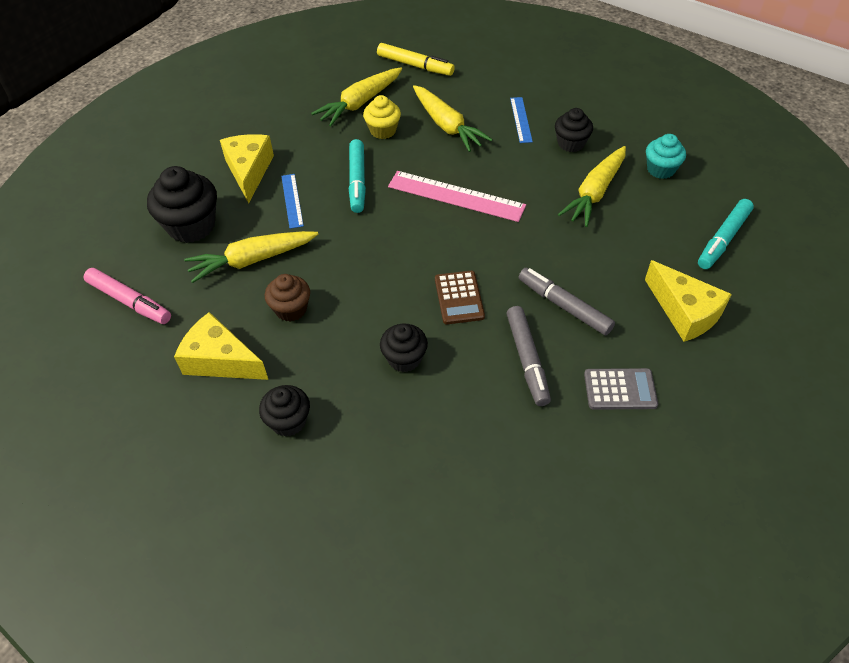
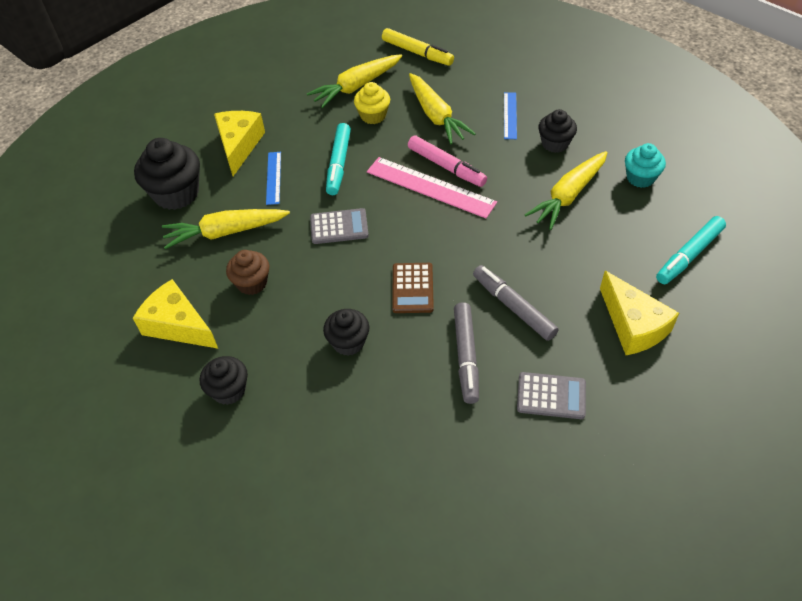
camera: 10 degrees right, 0 degrees up
(129, 301) = (107, 260): pink marker -> pink marker (446, 166)
(370, 244) = (339, 227): none -> grey calculator

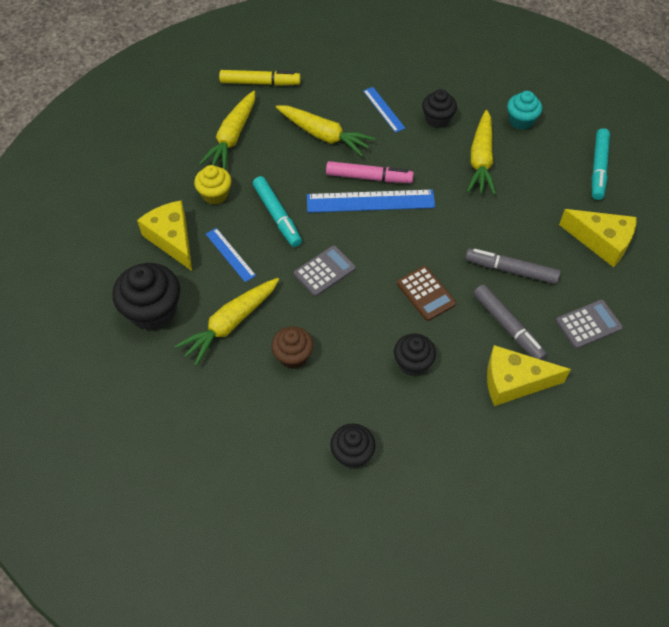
camera: 35 degrees left, 5 degrees up
(178, 325) = (261, 425): yellow cheese -> yellow cheese (514, 382)
(373, 116) = (270, 158): yellow cupcake -> yellow cupcake (215, 194)
(430, 187) = (370, 201): pink ruler -> blue ruler

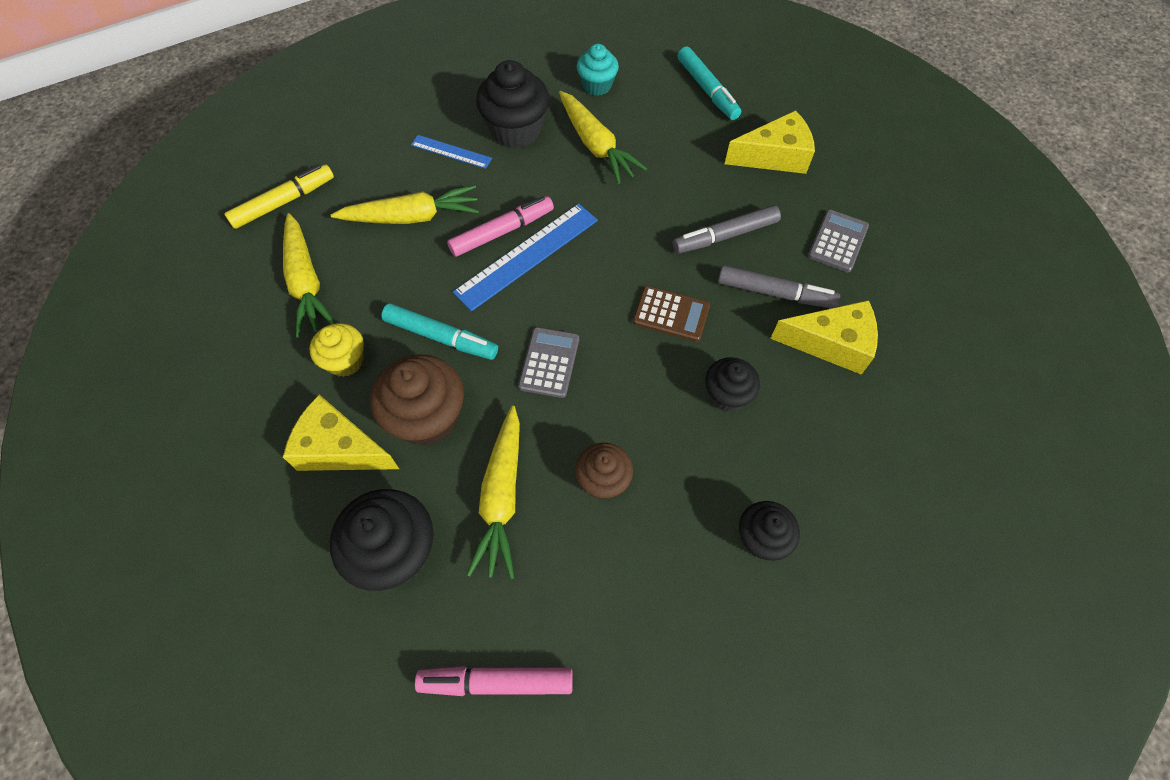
camera: 40 degrees left, 5 degrees up
(144, 411) = (496, 682): none -> pink marker
(230, 254) = (427, 417): blue ruler -> brown cupcake
(437, 119) = (516, 130): black cupcake -> black cupcake, size x1.63
(514, 382) = (831, 343): yellow cheese -> yellow cheese turned 135 degrees counterclockwise

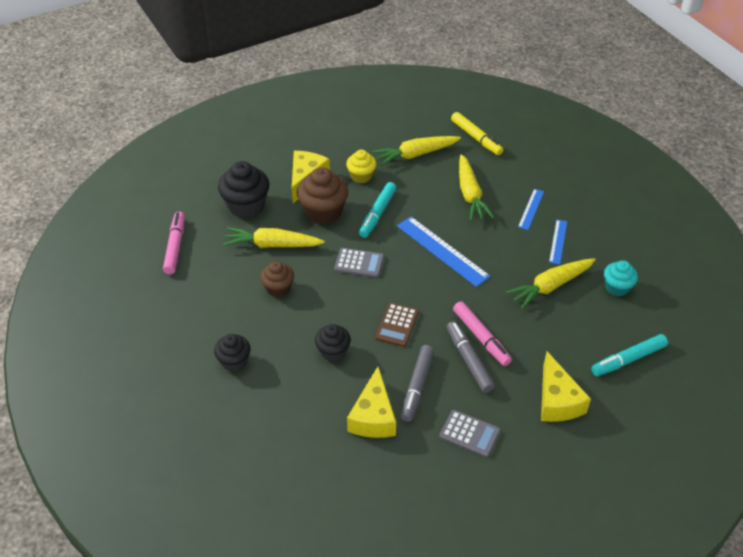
camera: 90 degrees right, 15 degrees down
(502, 232) = (461, 238): pink marker -> pink marker (481, 337)
(516, 130) = (558, 241): black cupcake -> blue ruler

